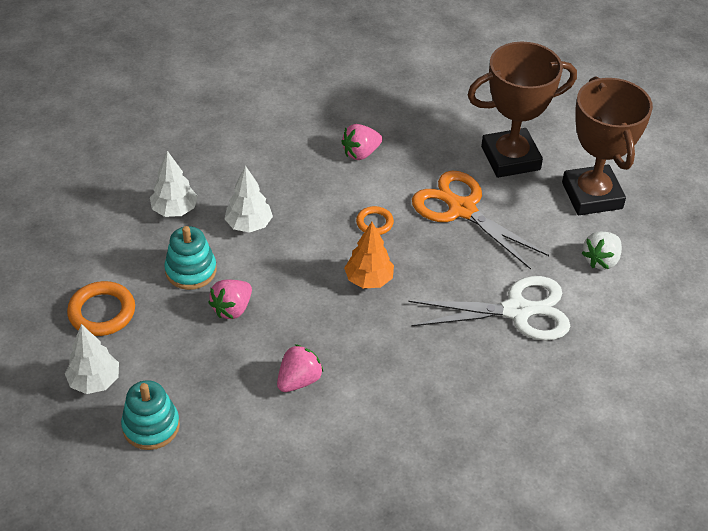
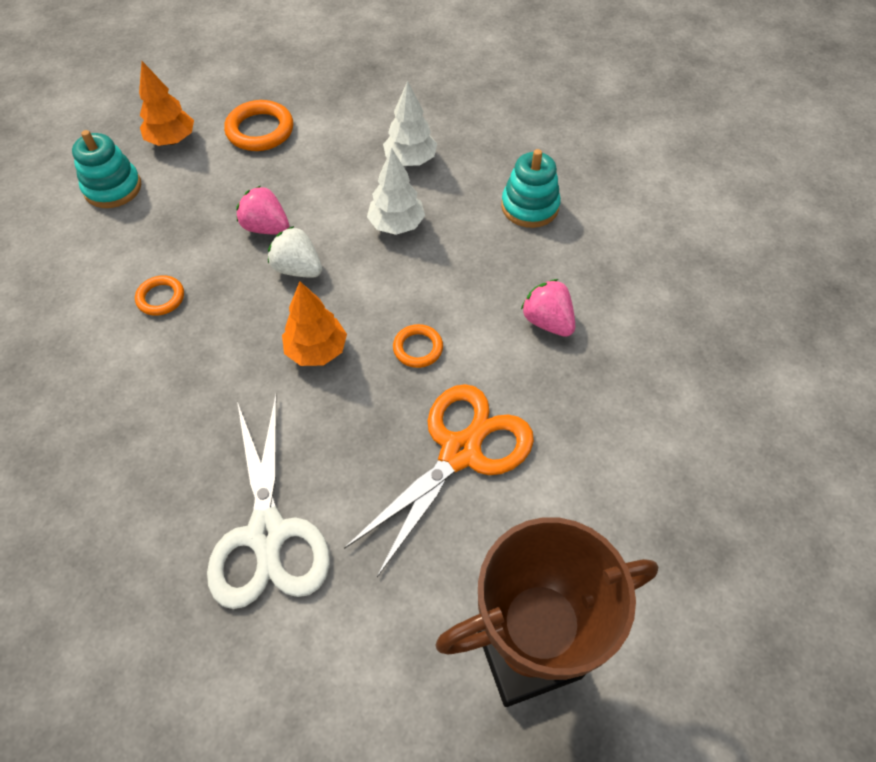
camera: 85 degrees right, 10 degrees up
(95, 381) = (172, 140): white tree -> orange tree
(191, 270) = (321, 186): turquoise stacking toy -> turquoise stacking toy (529, 206)
(299, 380) = (161, 298): pink strawberry -> orange ring
(510, 158) = (587, 516): brown trophy -> none
(601, 260) = (378, 664): white strawberry -> white strawberry (298, 269)

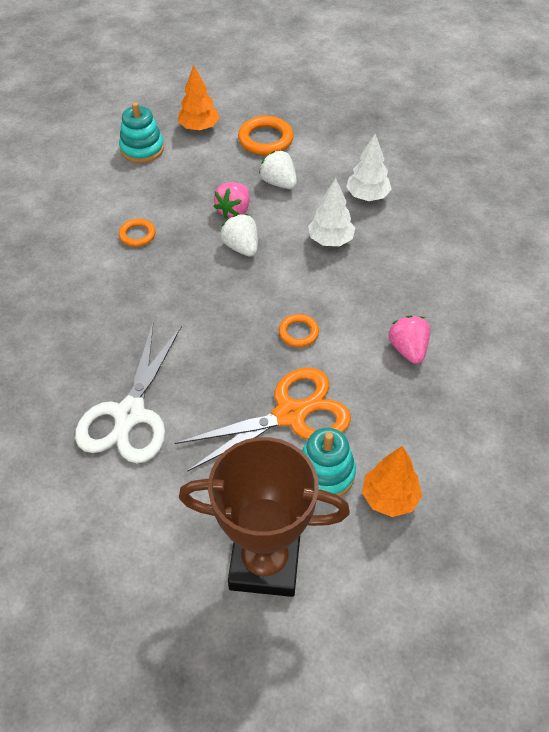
camera: 25 degrees right, 5 degrees down
(266, 227) = (234, 211): pink strawberry -> pink strawberry turned 120 degrees counterclockwise
(302, 177) = (279, 183): none -> white strawberry
(317, 350) = (225, 308): orange tree -> orange tree (389, 498)
(529, 206) = (443, 261): turquoise stacking toy -> turquoise stacking toy (325, 473)

